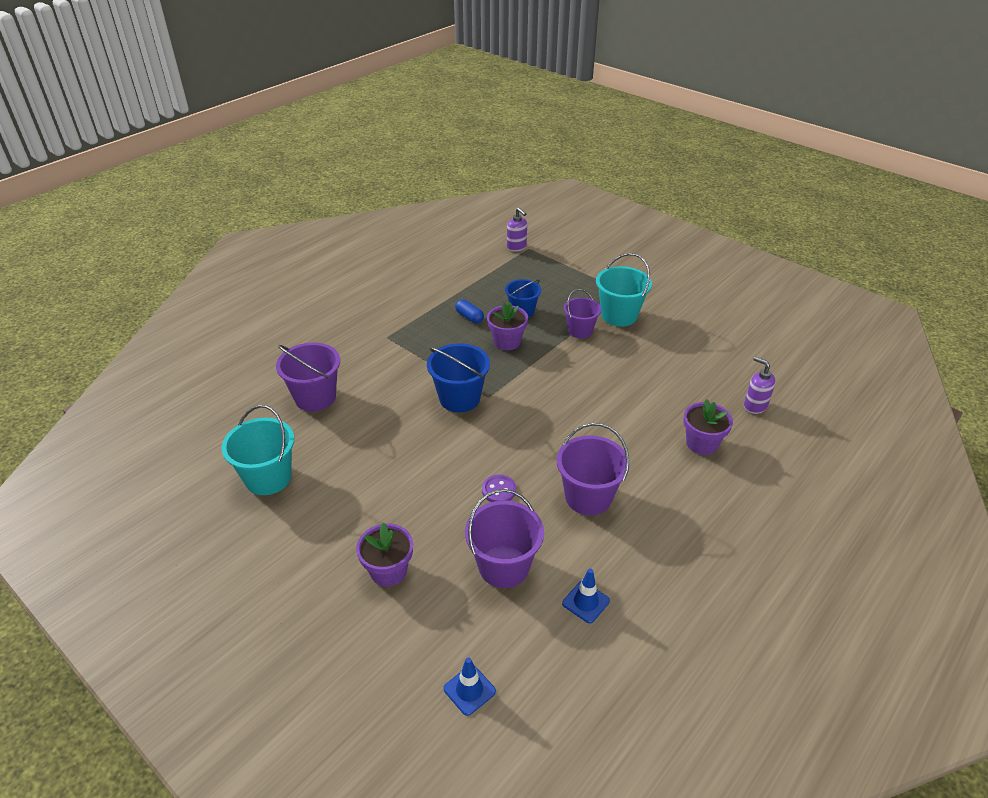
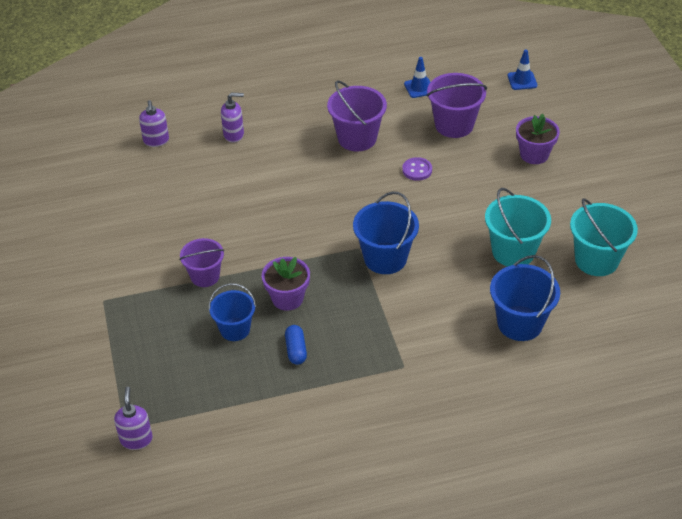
camera: 145 degrees left, 5 degrees up
(315, 397) = (520, 323): purple bucket -> blue bucket
(619, 315) = (147, 275): turquoise bucket -> turquoise bucket (513, 251)
(701, 443) = (234, 135): purple flower pot -> purple soap dispenser

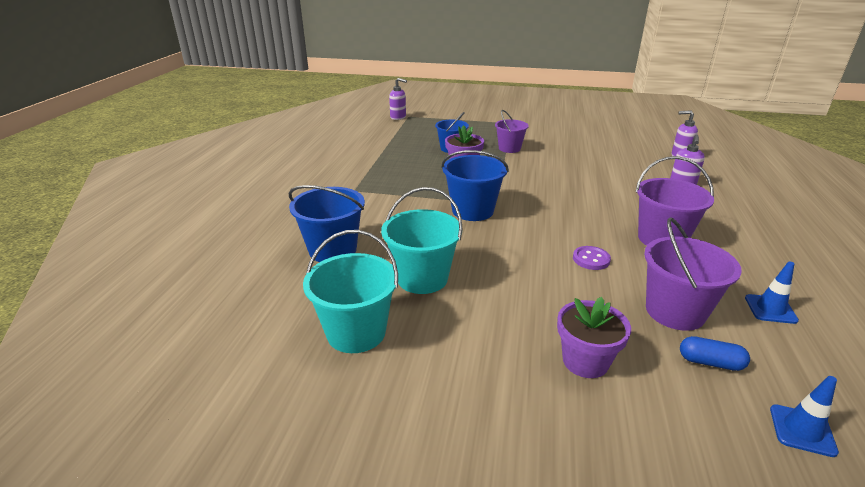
camera: 115 degrees right, 15 degrees down
(296, 350) = (413, 161): blue capsule -> blue capsule (710, 362)

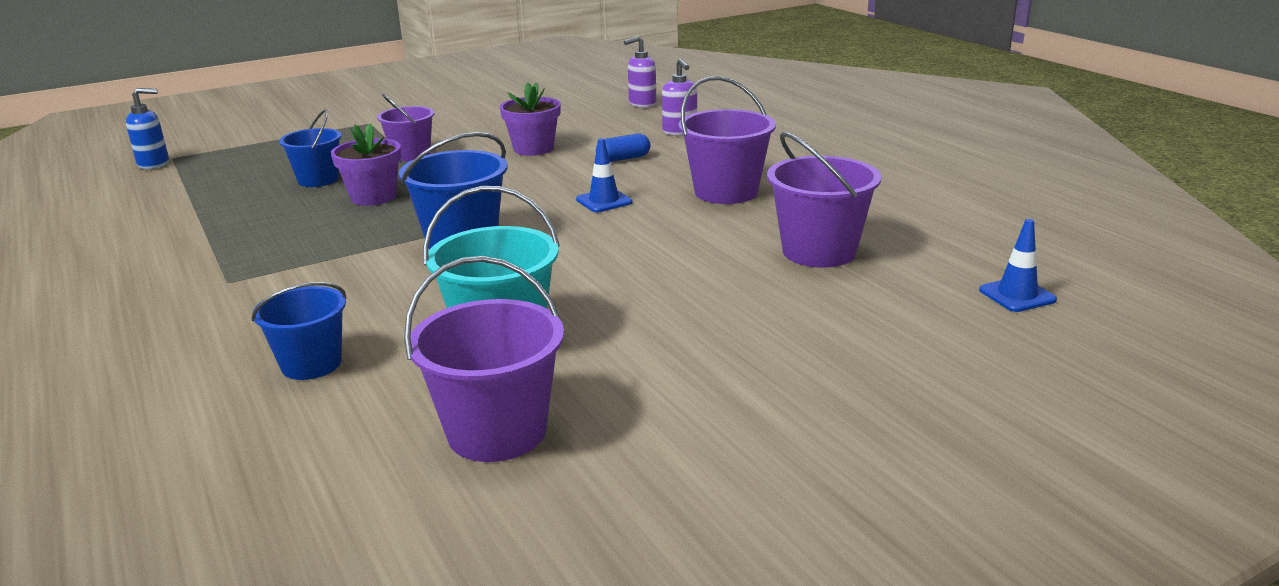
camera: 40 degrees left, 5 degrees down
(333, 250) = (311, 364): blue bucket -> blue bucket, size x0.67
(356, 332) = (497, 432): turquoise bucket -> purple bucket
(398, 117) = (154, 164): purple soap dispenser -> blue soap dispenser
(585, 361) = (794, 330): purple flower pot -> purple flower pot (533, 149)
(591, 259) = (679, 238): purple button -> none
(710, 362) = (897, 279): blue capsule -> blue capsule (623, 159)
(770, 309) = (892, 215): blue traffic cone -> blue traffic cone (604, 201)

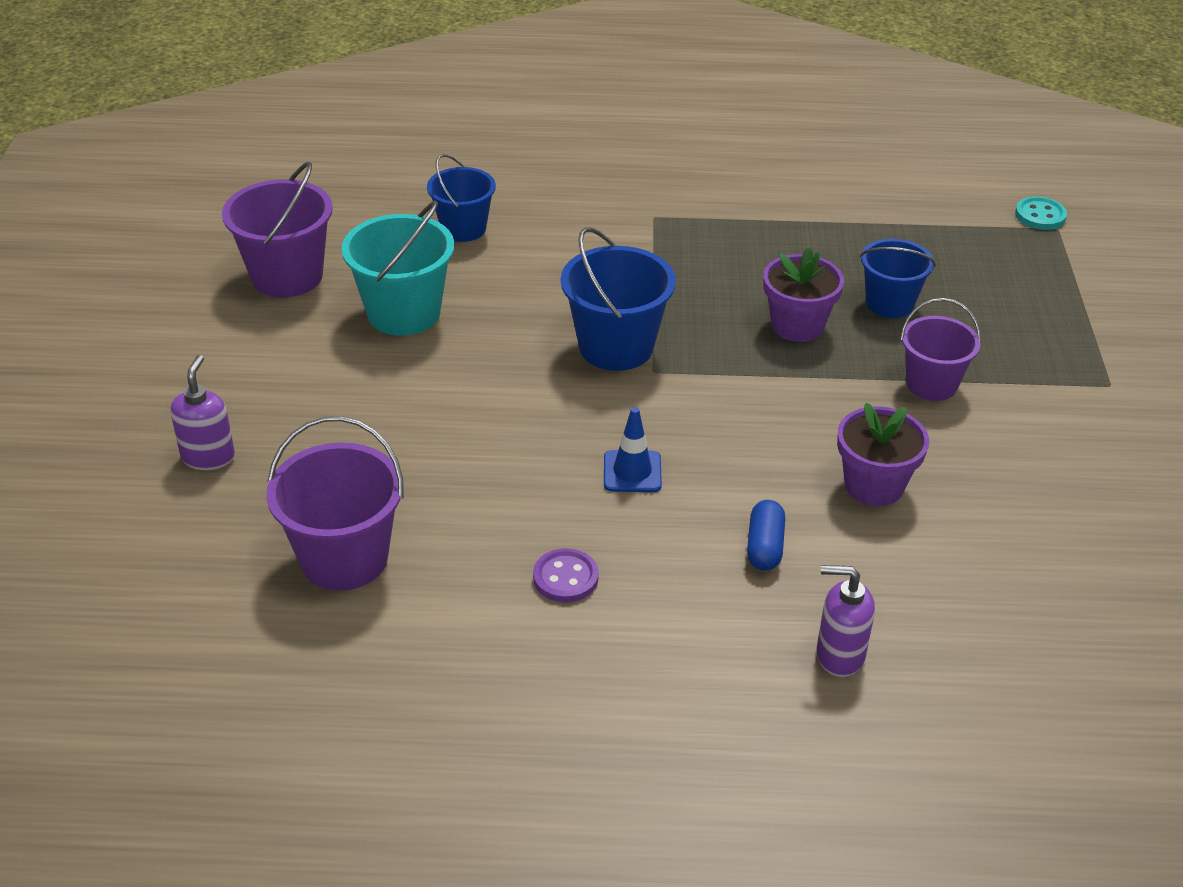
camera: 120 degrees right, 15 degrees up
(154, 164) = (1040, 215): blue soap dispenser -> turquoise button
(642, 104) = (1027, 684): purple soap dispenser -> purple soap dispenser (208, 456)
(726, 192) = (565, 578): purple bucket -> purple button
(1017, 295) = (114, 633): blue traffic cone -> none

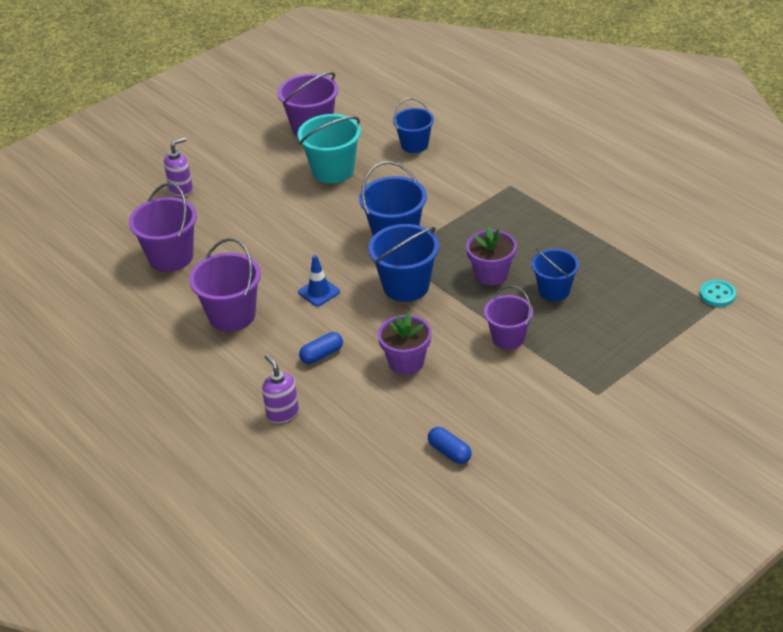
camera: 50 degrees right, 0 degrees up
(565, 578) = (232, 315): purple button -> purple bucket
(726, 397) = (406, 286): none -> blue bucket
(1090, 555) = (449, 452): none -> blue capsule

